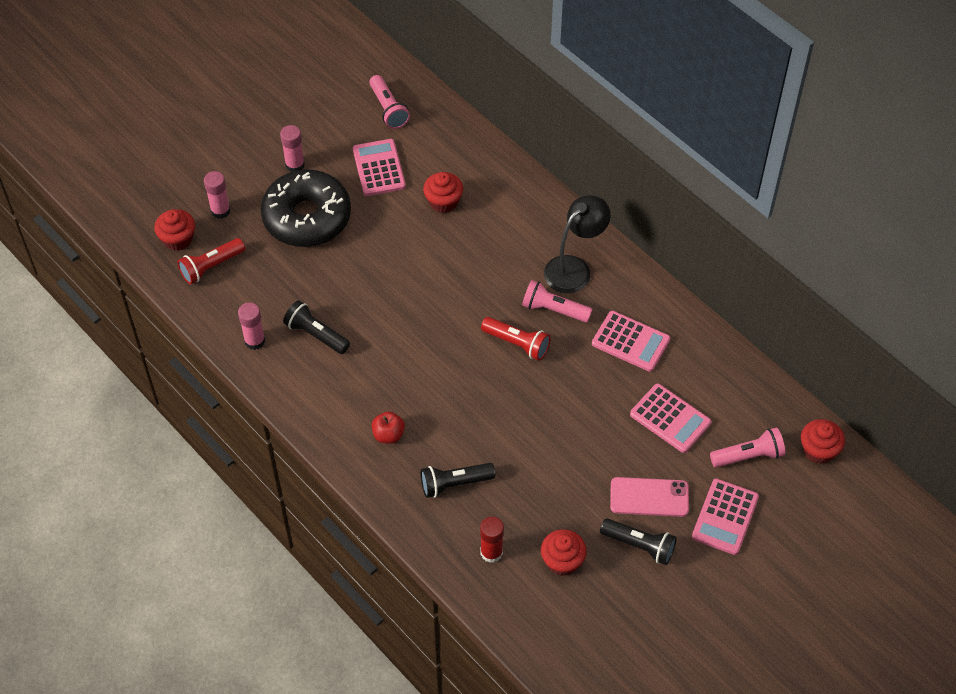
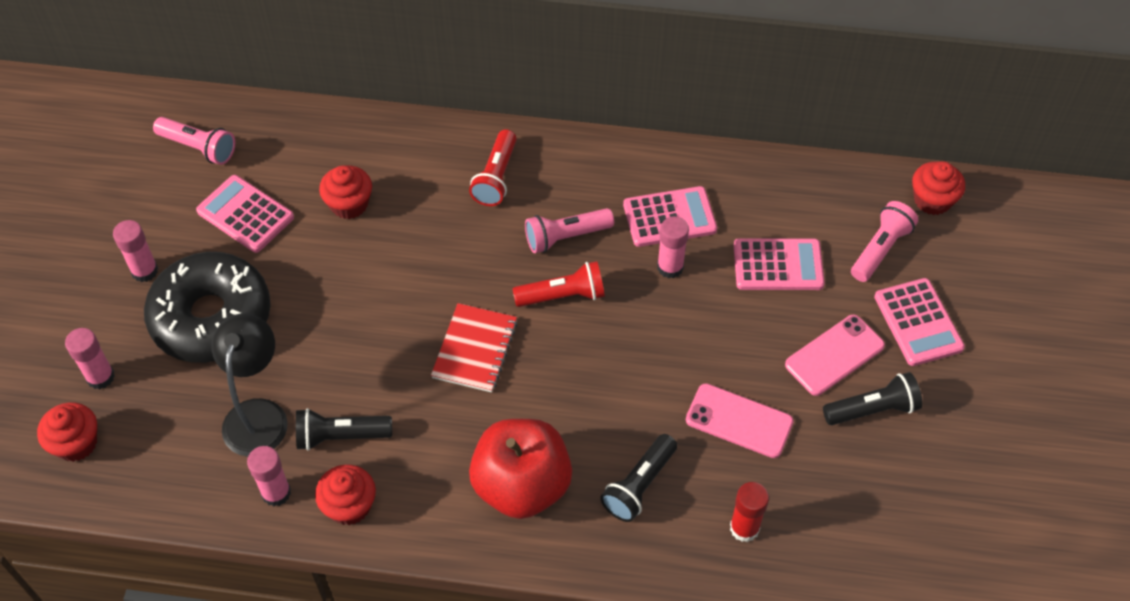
camera: 40 degrees left, 0 degrees up
(211, 267) = (147, 446): red flashlight -> red flashlight (496, 177)
(388, 435) = (522, 486): red apple -> red apple, size x2.23
(435, 339) = (475, 349): none -> red notebook
(550, 491) = (739, 421): none -> pink phone
(562, 561) = (819, 482): red cupcake -> red cupcake (349, 506)
(574, 268) = (546, 183): black lamp -> black lamp (258, 414)
(600, 372) = (670, 267): none -> pink glue stick

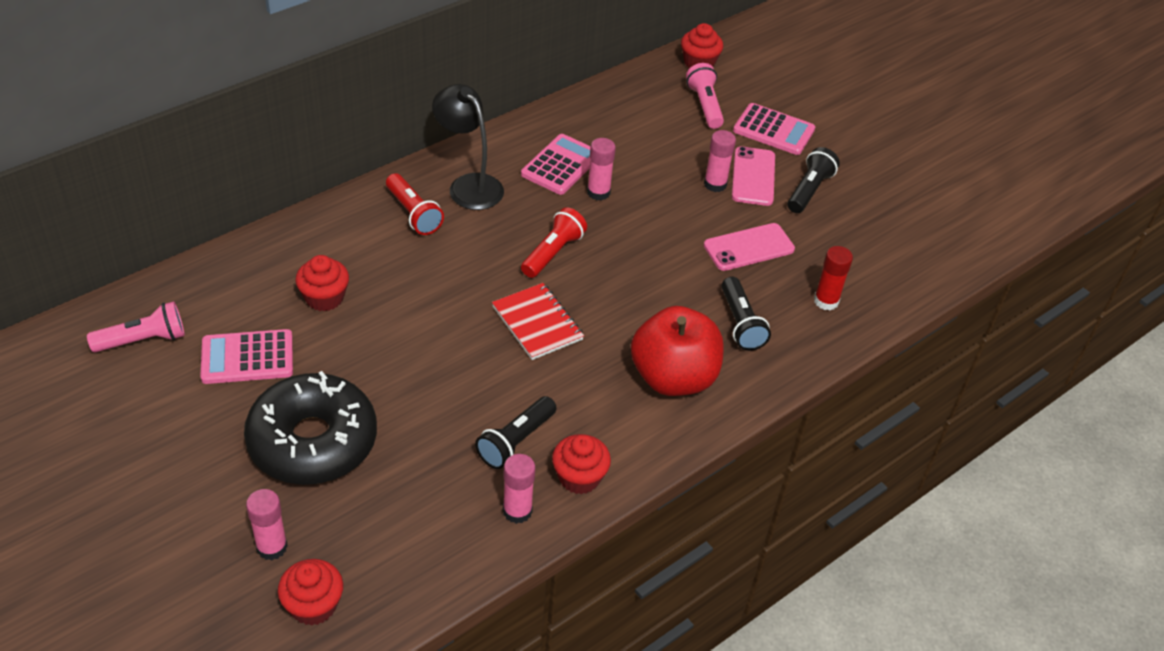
camera: 50 degrees left, 10 degrees down
(145, 271) = (210, 451): pink glue stick -> pink glue stick (715, 184)
(258, 414) = (436, 474): black lamp -> black lamp (469, 185)
(566, 237) = (509, 218): pink flashlight -> none
(778, 265) = (660, 150): pink calculator -> none

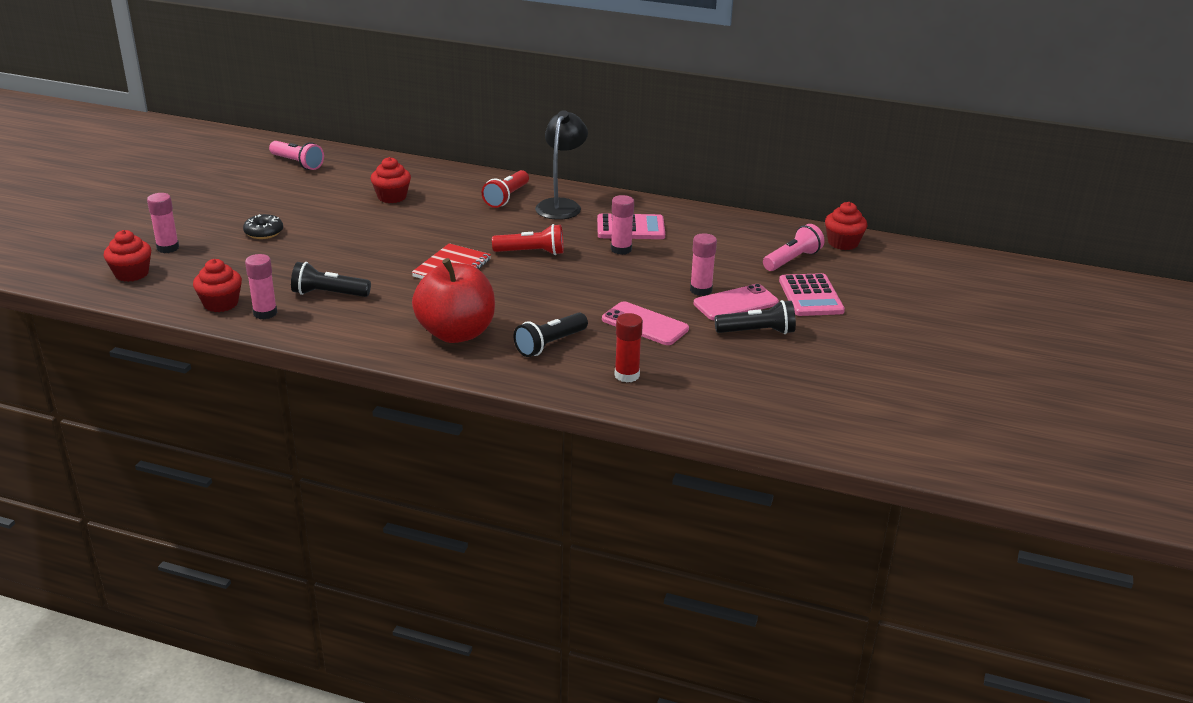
camera: 60 degrees right, 15 degrees down
(247, 357) = (314, 193): pink calculator -> none
(313, 441) = (264, 232): black donut -> black donut, size x0.41
(579, 477) = (317, 326): red cupcake -> red cupcake (221, 304)

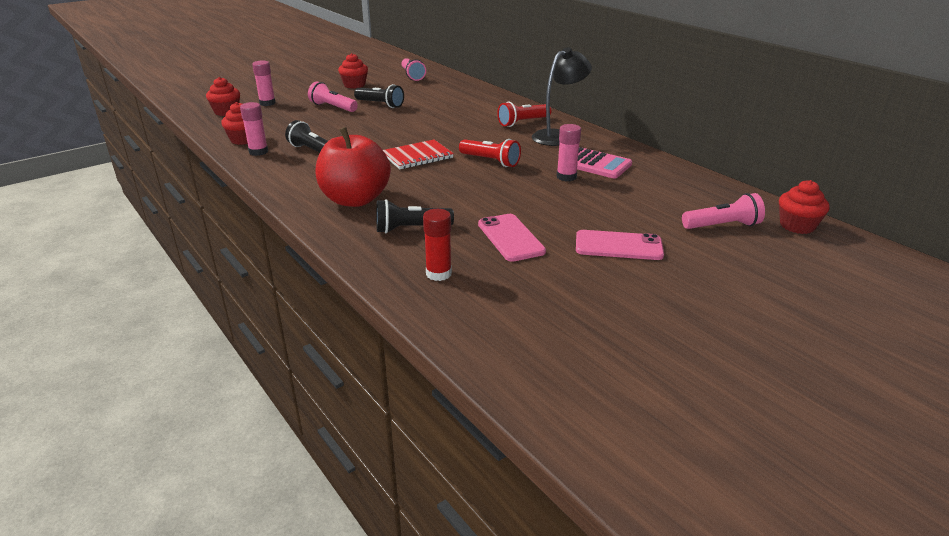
camera: 35 degrees right, 0 degrees up
(264, 232) = (333, 107): black donut -> pink flashlight
(392, 197) = (442, 105): red cupcake -> red cupcake (354, 85)
(701, 290) = (598, 226): pink glue stick -> none
(757, 332) = (609, 277): black flashlight -> black flashlight (380, 104)
(810, 296) = (706, 262): pink calculator -> none

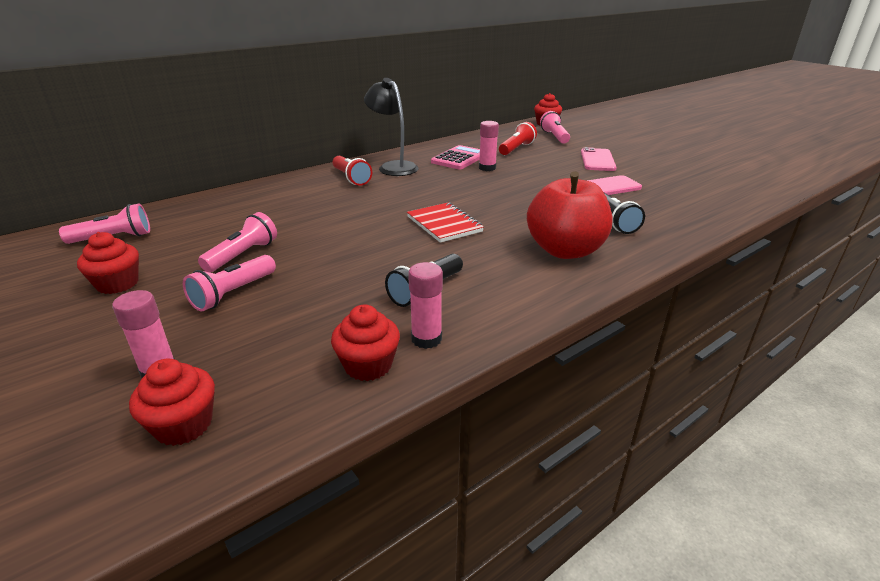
camera: 90 degrees left, 0 degrees up
(380, 104) = (242, 255): black flashlight -> pink flashlight
(438, 274) = (678, 210): red glue stick -> none
(490, 161) = (455, 192): red flashlight -> red flashlight (516, 149)

